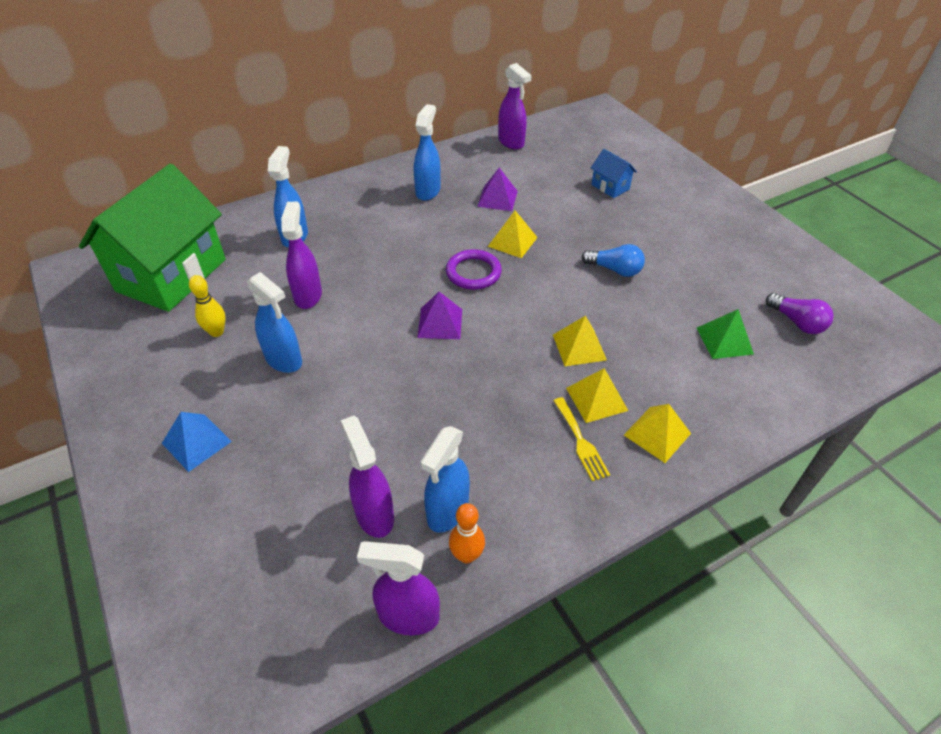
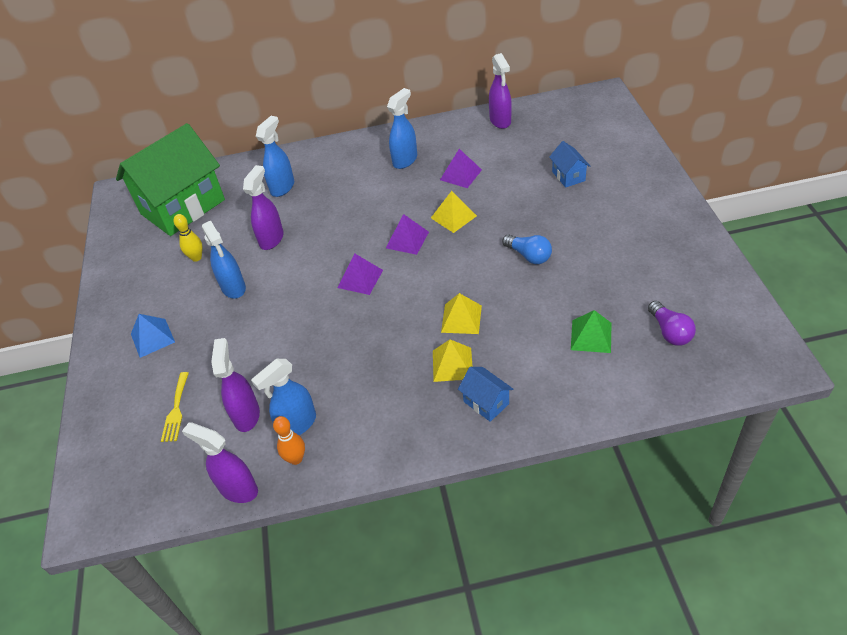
camera: 25 degrees right, 0 degrees up
(473, 272) = (407, 240): purple ring -> purple pyramid
(580, 442) = (421, 395): yellow fork -> yellow fork (176, 410)
(657, 434) = (486, 402): yellow pyramid -> blue house

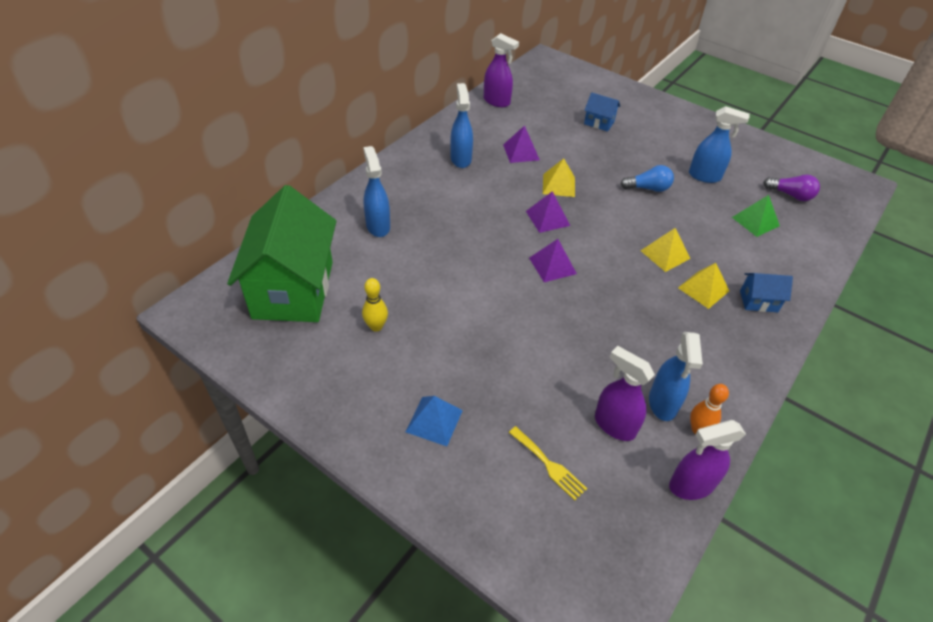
camera: 50 degrees left, 0 degrees up
(233, 288) = (452, 332): blue spray bottle -> blue spray bottle (705, 176)
(272, 239) = (430, 273): purple spray bottle -> none

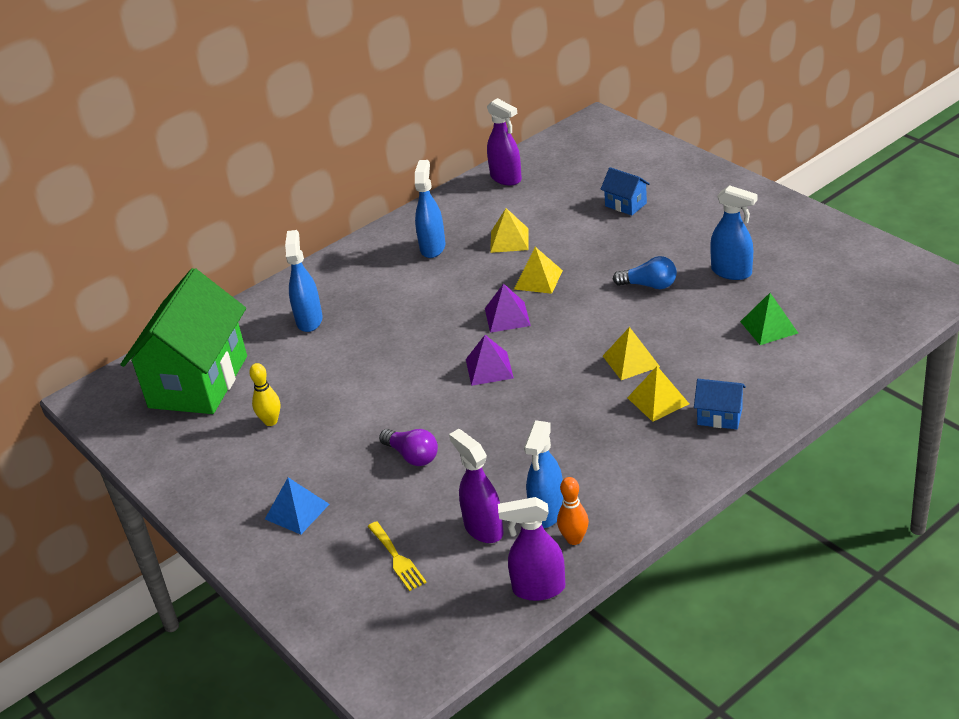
camera: 20 degrees right, 10 degrees down
(521, 152) = (509, 240): purple pyramid -> yellow pyramid
(790, 195) = (836, 297): purple light bulb -> purple light bulb (412, 456)

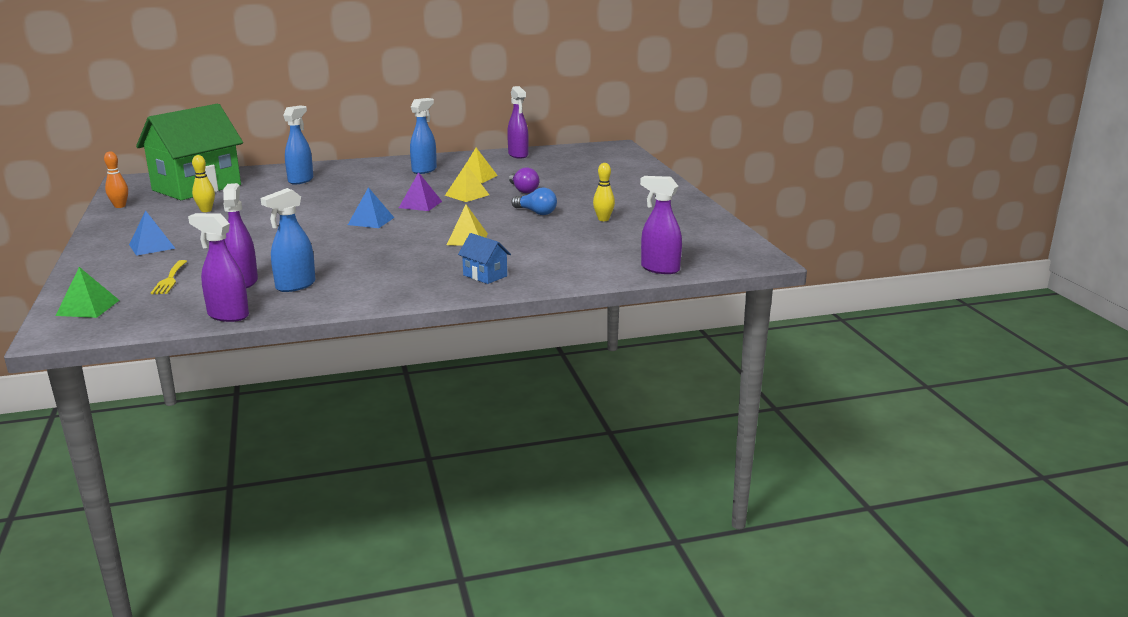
camera: 20 degrees right, 15 degrees down
(412, 456) = (259, 242): purple light bulb -> purple light bulb (523, 190)
(489, 368) = (371, 221): purple pyramid -> blue pyramid
(574, 539) = (290, 301): orange bowling pin -> orange bowling pin (120, 206)
(626, 204) = (578, 179): blue house -> none
(658, 400) = (455, 259): yellow pyramid -> none
(732, 272) = (603, 219): blue spray bottle -> yellow bowling pin
(768, 327) = (589, 247): green pyramid -> green pyramid (88, 307)
(873, 338) = (659, 269): none -> purple spray bottle

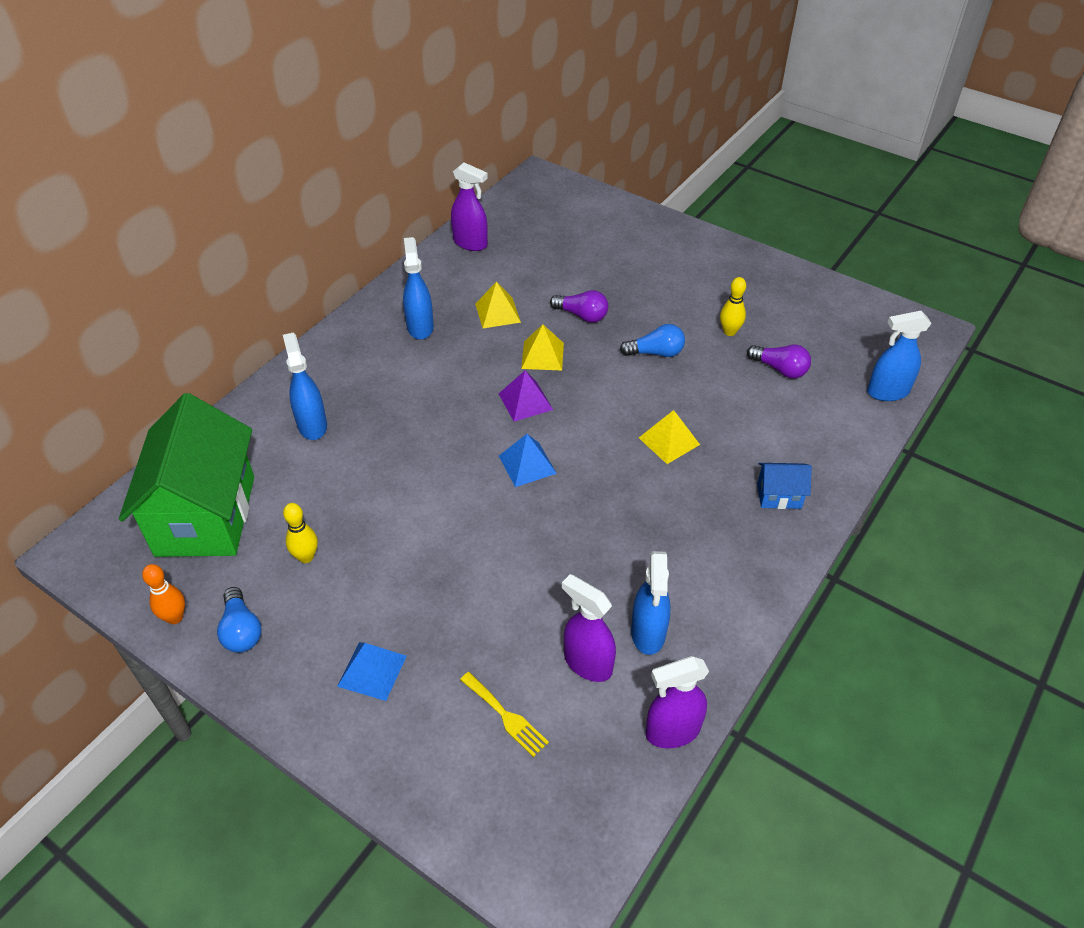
camera: 40 degrees left, 25 degrees up
(88, 307) = (511, 833): green pyramid -> none
(133, 218) = (241, 630): none -> blue light bulb
(603, 240) = (780, 369): none -> purple light bulb
(659, 269) = (887, 392): purple spray bottle -> blue spray bottle

